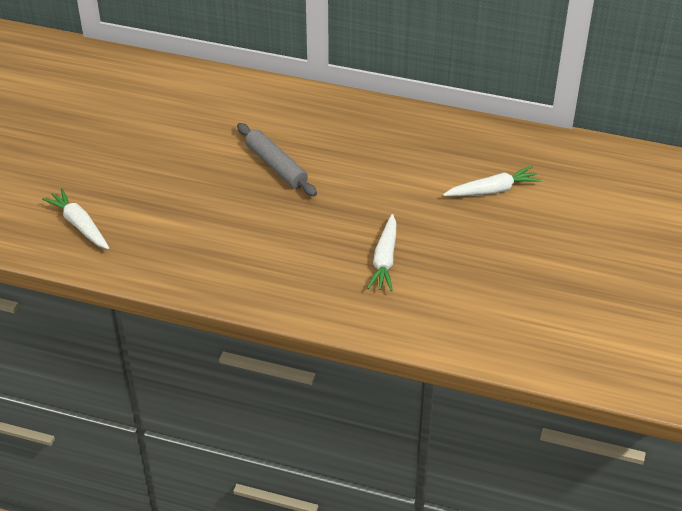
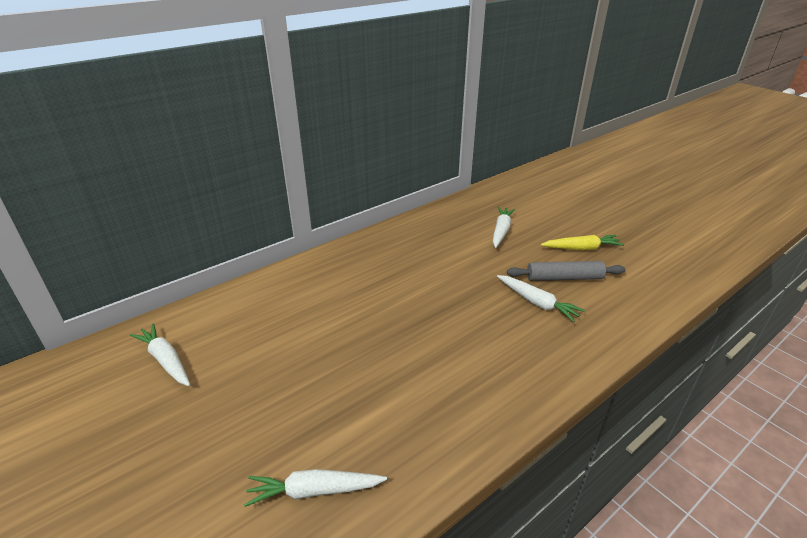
camera: 55 degrees left, 10 degrees down
(122, 93) = (165, 360): none -> white carrot
(276, 166) = (377, 310): grey rolling pin -> grey rolling pin (564, 278)
(522, 262) = (581, 248): none -> yellow carrot

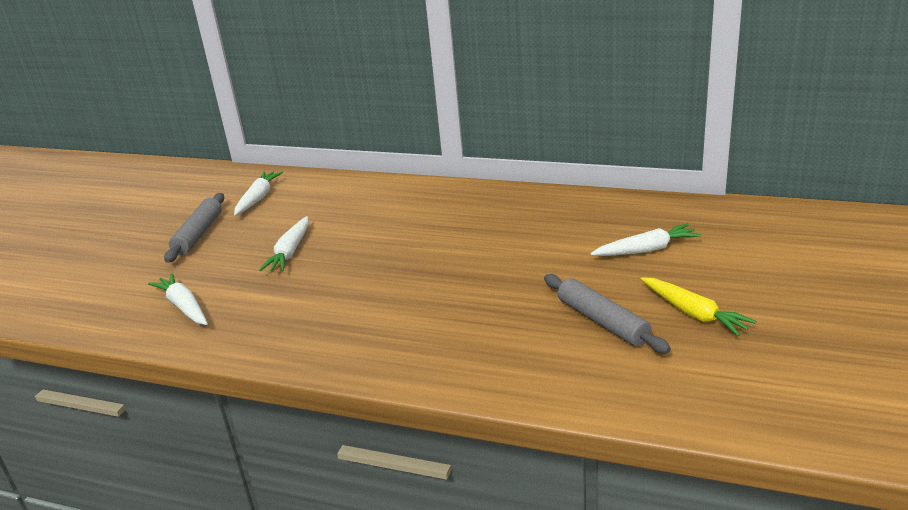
camera: 60 degrees right, 5 degrees down
(172, 430) = (198, 234): none -> grey rolling pin
(537, 303) = (526, 320): white carrot -> white carrot (290, 252)

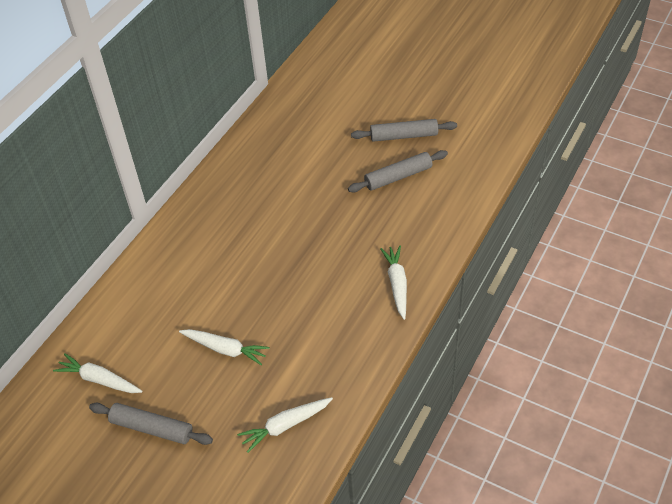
camera: 80 degrees left, 20 degrees up
(646, 250) = (323, 138): white carrot -> white carrot (397, 284)
(693, 313) = (404, 136): yellow carrot -> grey rolling pin

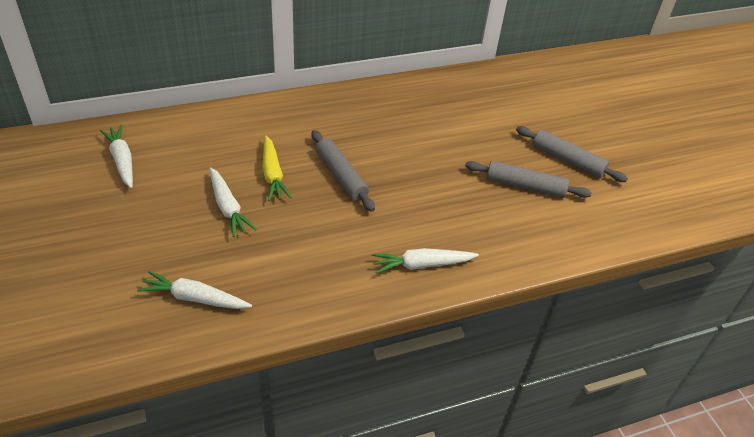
camera: 35 degrees right, 5 degrees down
(152, 428) = (107, 219): grey rolling pin -> grey rolling pin (341, 176)
(225, 300) = (273, 174): none -> yellow carrot
(397, 284) = (422, 265): white carrot -> white carrot turned 135 degrees counterclockwise

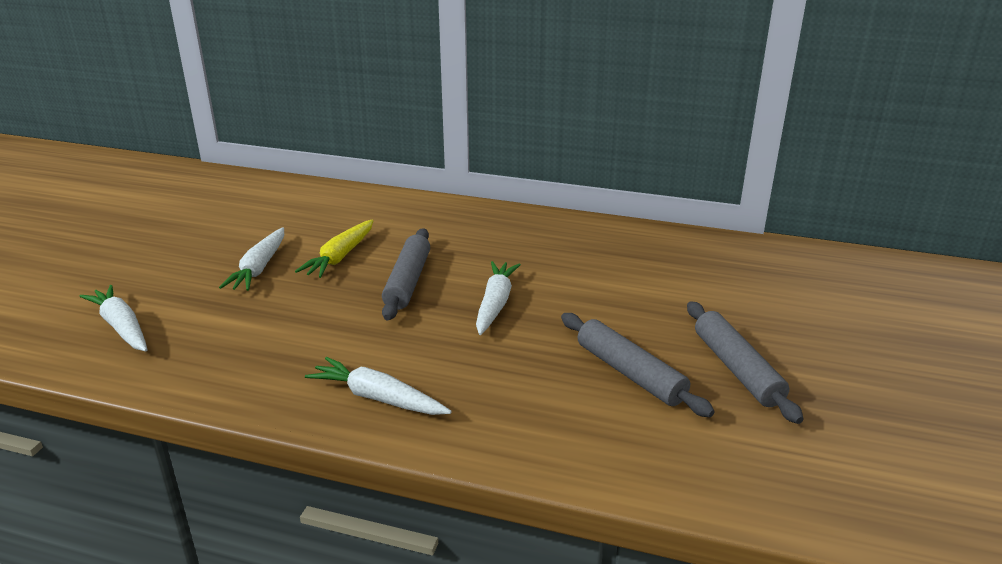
camera: 40 degrees right, 15 degrees down
(122, 161) = (227, 204): white carrot -> white carrot (495, 304)

